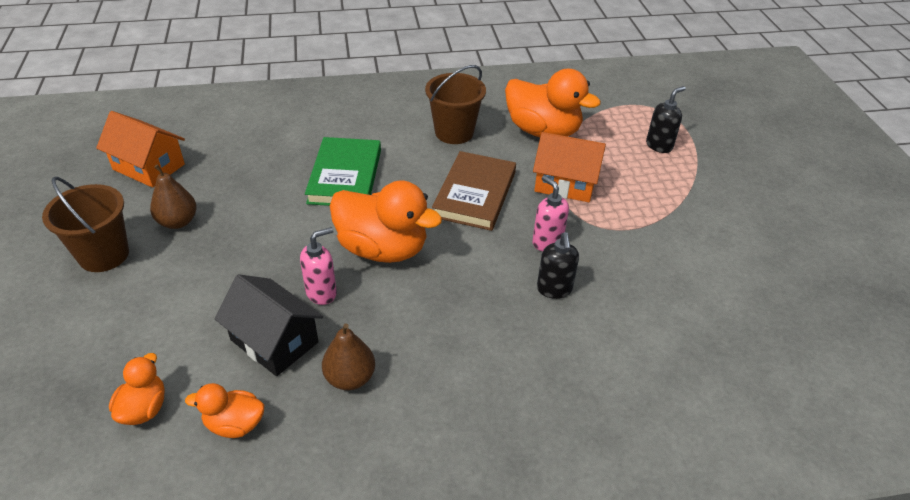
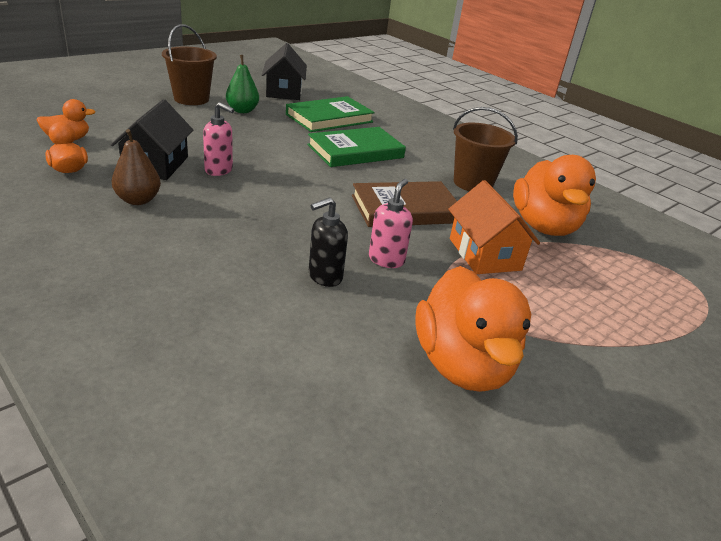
camera: 55 degrees right, 10 degrees down
(149, 167) = (284, 91): orange house -> black house
(178, 222) = (242, 111): brown pear -> green pear
(253, 161) = (329, 118): none -> green book
(383, 249) = (290, 183): orange duck -> orange duck (462, 365)
(659, 146) = (638, 306): black soap dispenser -> none

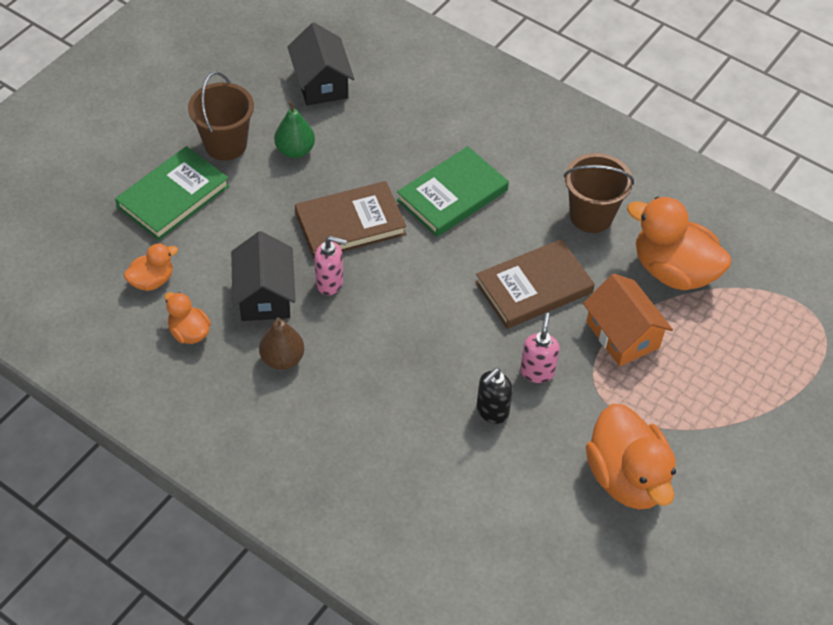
camera: 10 degrees left, 20 degrees up
(260, 147) = (350, 224): none -> brown book
(329, 118) = (399, 130): green book -> green book (173, 196)
(544, 226) = (673, 271): orange duck -> orange duck turned 135 degrees clockwise

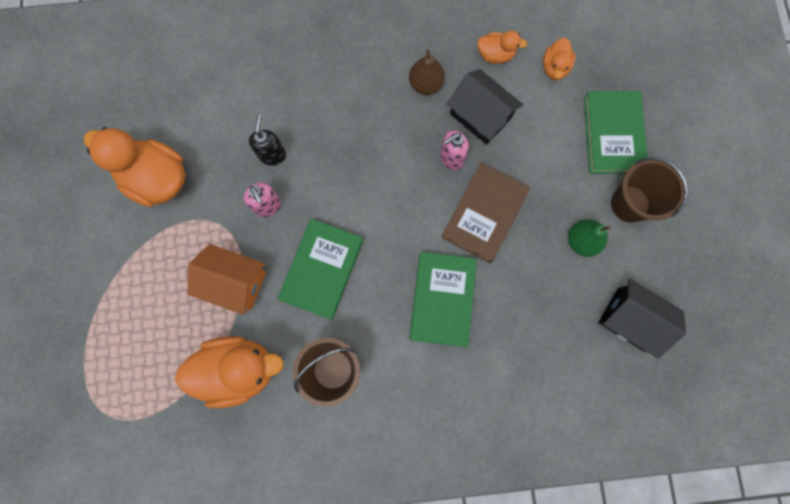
camera: 140 degrees right, 25 degrees up
(534, 287) = (322, 269): brown book -> green book

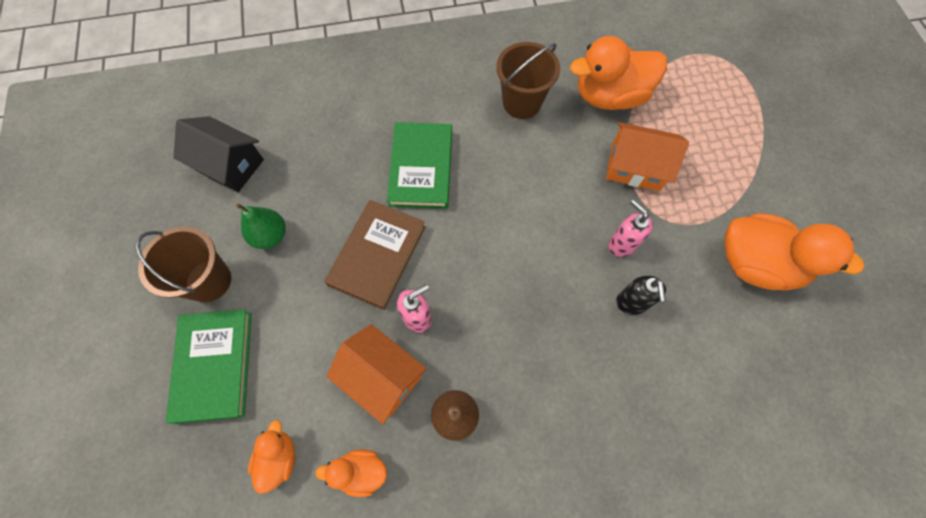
camera: 175 degrees right, 10 degrees down
(322, 269) = (548, 185): green book -> none
(480, 116) = (382, 376): black house -> orange house

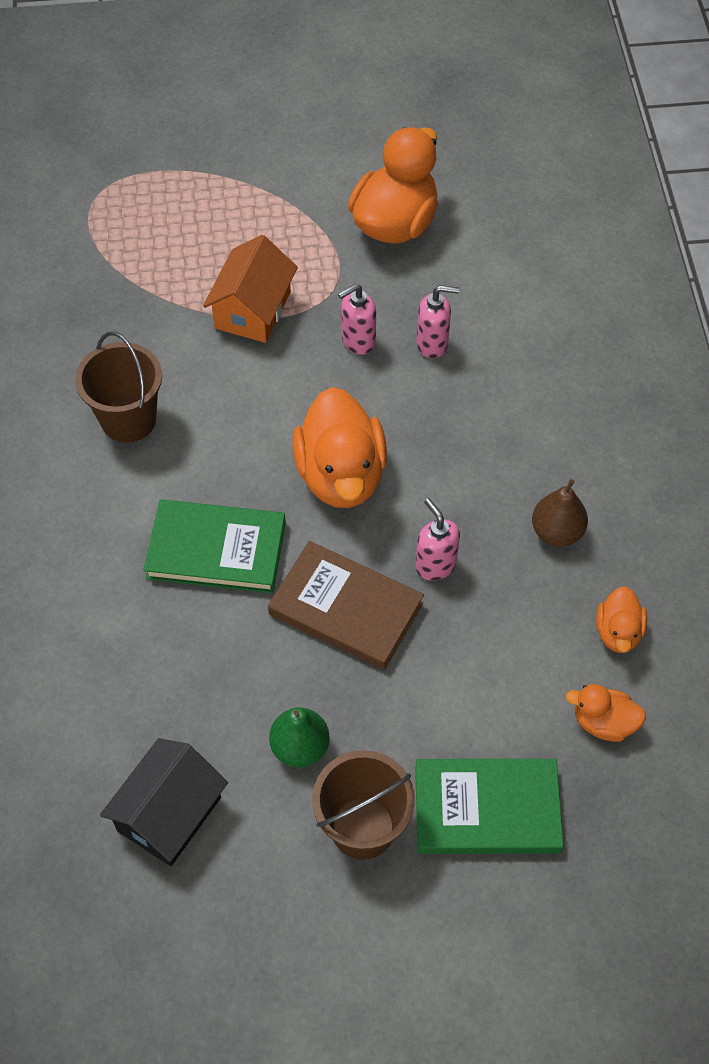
camera: 85 degrees left, 10 degrees down
(382, 376) = (508, 607): orange house -> none
(609, 96) = (138, 319): orange duck -> orange duck (341, 475)
(631, 303) = (432, 344): black soap dispenser -> pink soap dispenser

